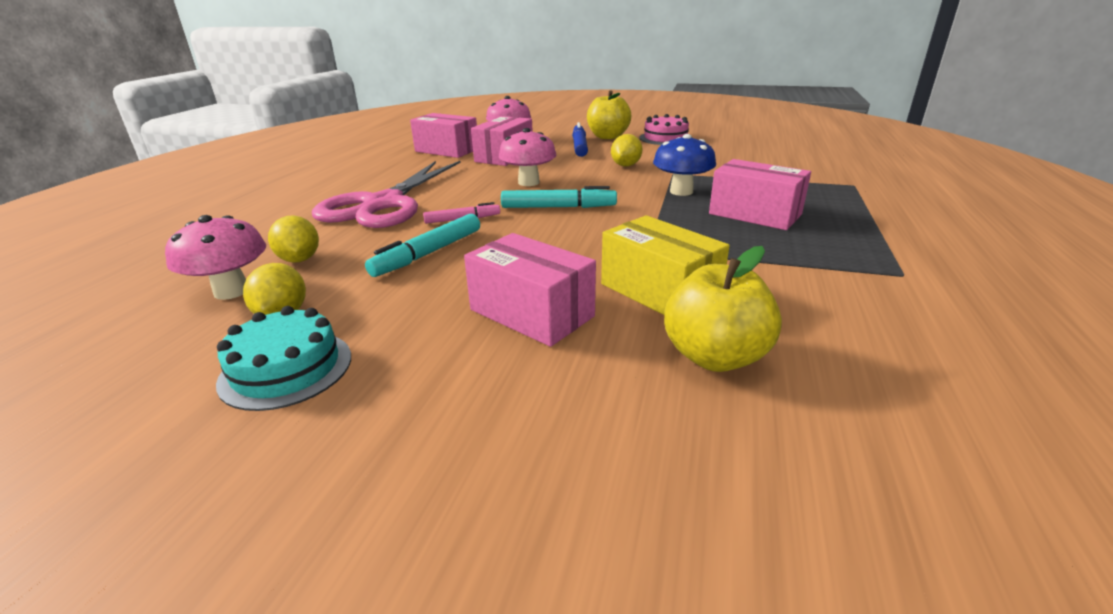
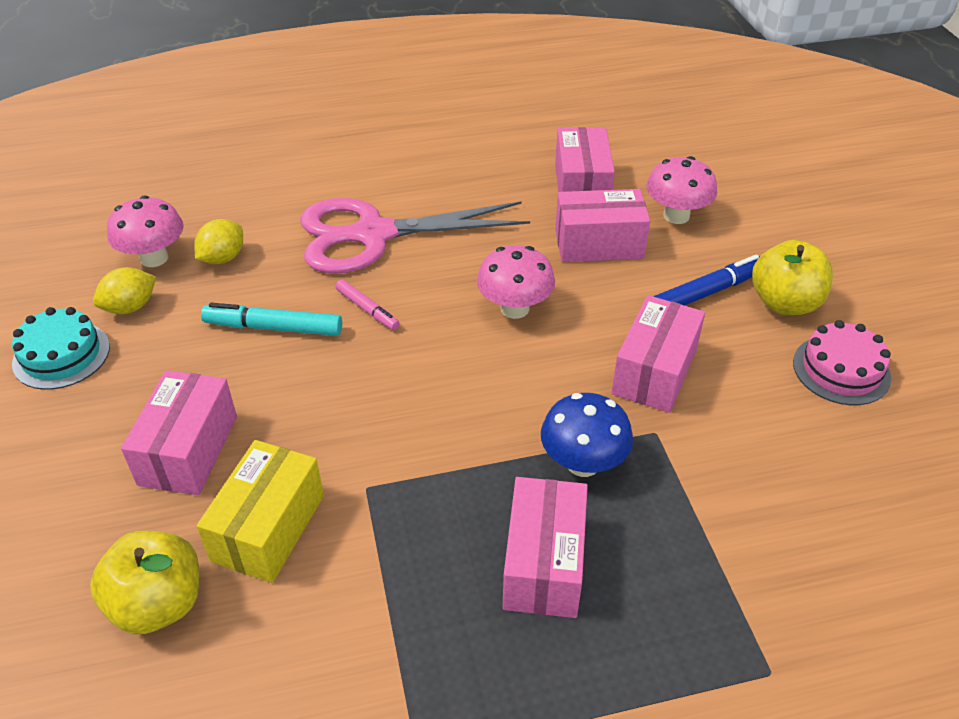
camera: 60 degrees right, 15 degrees up
(558, 207) = (448, 368): turquoise marker -> none
(626, 165) = (654, 371): yellow lemon -> pink box

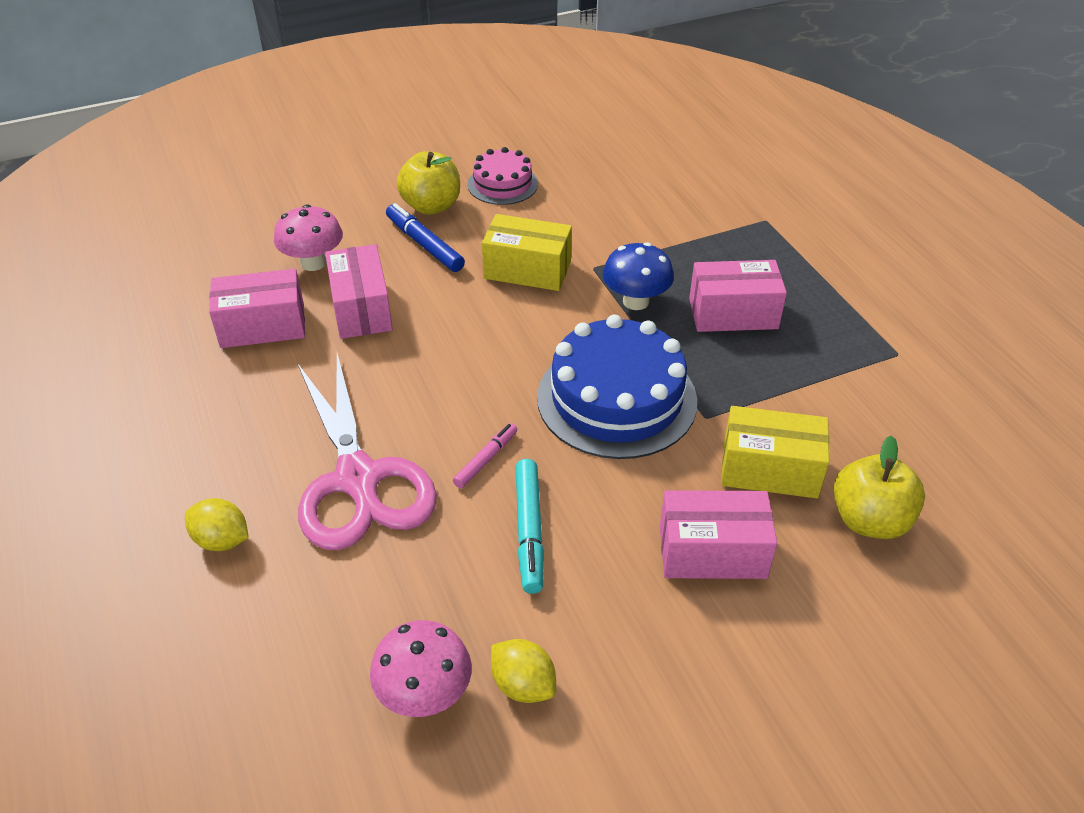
camera: 100 degrees left, 0 degrees up
(61, 355) = (620, 728): turquoise cake -> none
(223, 258) = (416, 615): yellow lemon -> yellow lemon (222, 540)
(418, 415) = (617, 399): none -> blue cake
(514, 308) = (465, 355): pink mushroom -> none
(654, 371) = (527, 270): pink box -> yellow box

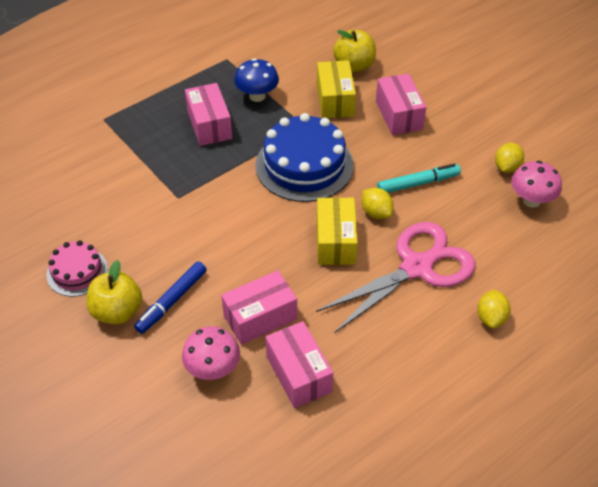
camera: 105 degrees left, 5 degrees up
(486, 459) = (376, 212): pink marker -> yellow lemon
(527, 270) = (189, 232): yellow box -> yellow box (335, 241)
(636, 301) = (209, 170): blue mushroom -> blue mushroom (257, 96)

